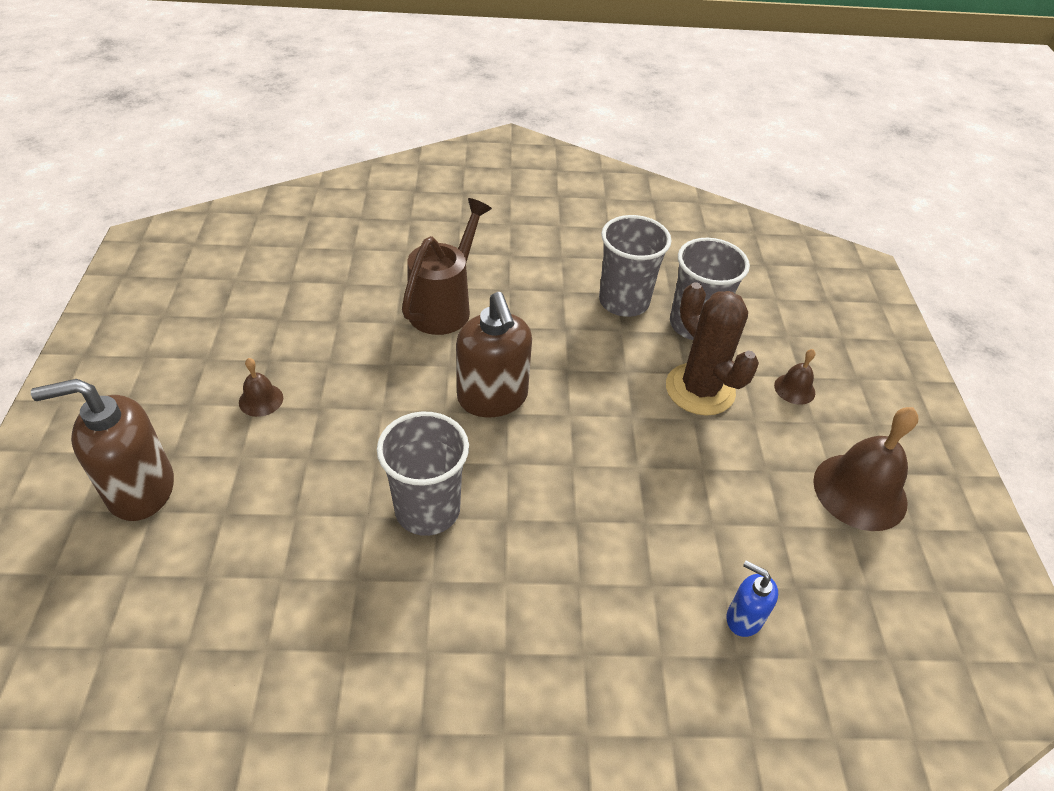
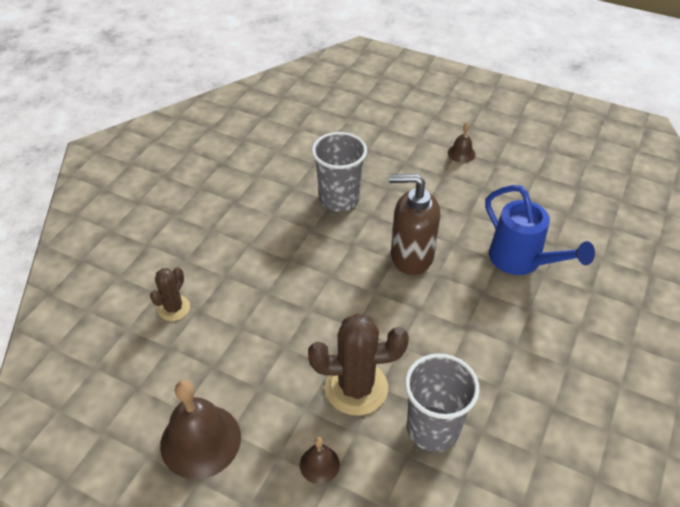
camera: 120 degrees right, 0 degrees up
(140, 490) = (415, 104): brown soap dispenser -> none
(444, 306) = (521, 261): brown watering can -> blue watering can
(624, 301) = (485, 386): grey cup -> none
(743, 618) = (174, 308): blue soap dispenser -> brown cactus

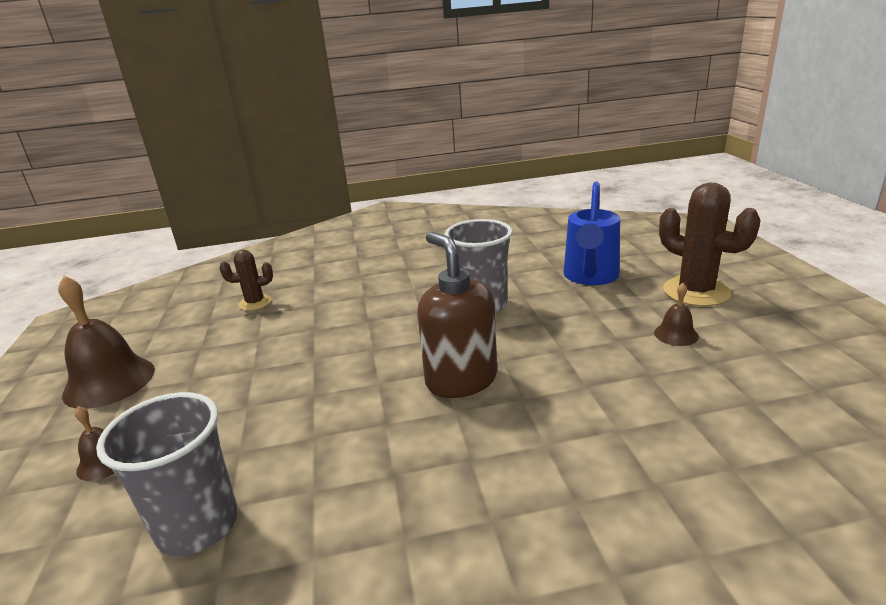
camera: 55 degrees right, 20 degrees down
(356, 388) = (227, 436): brown cactus -> brown cactus (696, 292)
(521, 261) = (571, 466): blue watering can -> blue watering can (590, 277)

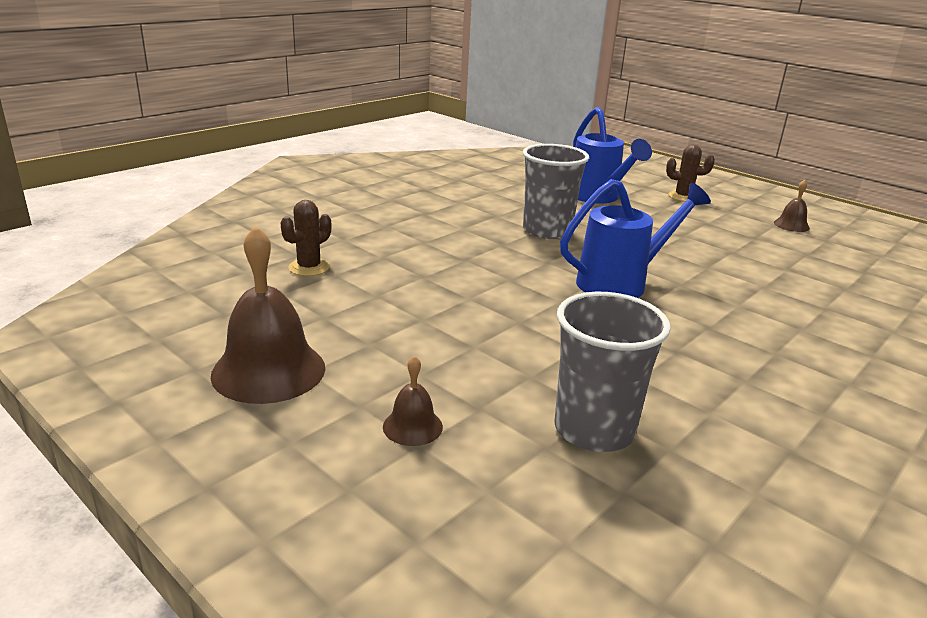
camera: 40 degrees left, 0 degrees up
(461, 380) = (620, 283): brown soap dispenser -> blue watering can
(676, 334) = (711, 225): brown bell -> brown bell (791, 225)
(696, 292) = (683, 197): brown cactus -> brown cactus, size x0.56

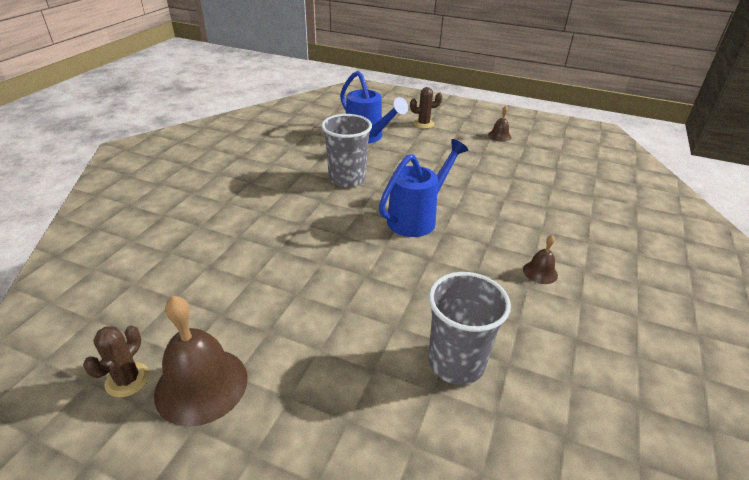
camera: 20 degrees left, 10 degrees up
(309, 267) = (184, 264): brown cactus -> brown cactus (127, 380)
(412, 426) = (336, 404): brown bell -> brown bell (540, 272)

